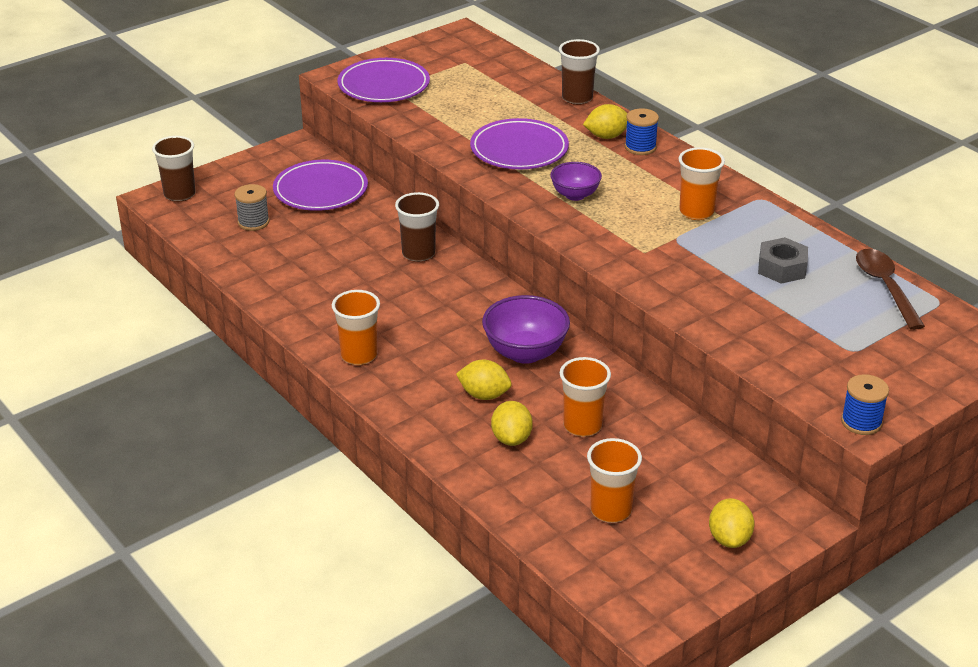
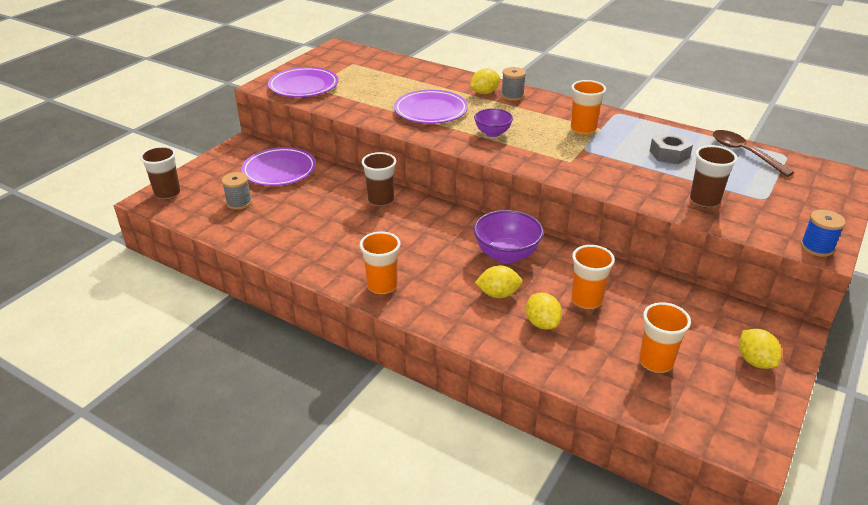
camera: 20 degrees left, 0 degrees up
(577, 98) = (446, 73): brown cup -> brown cup (704, 201)
(640, 147) = (512, 96): blue spool -> grey spool

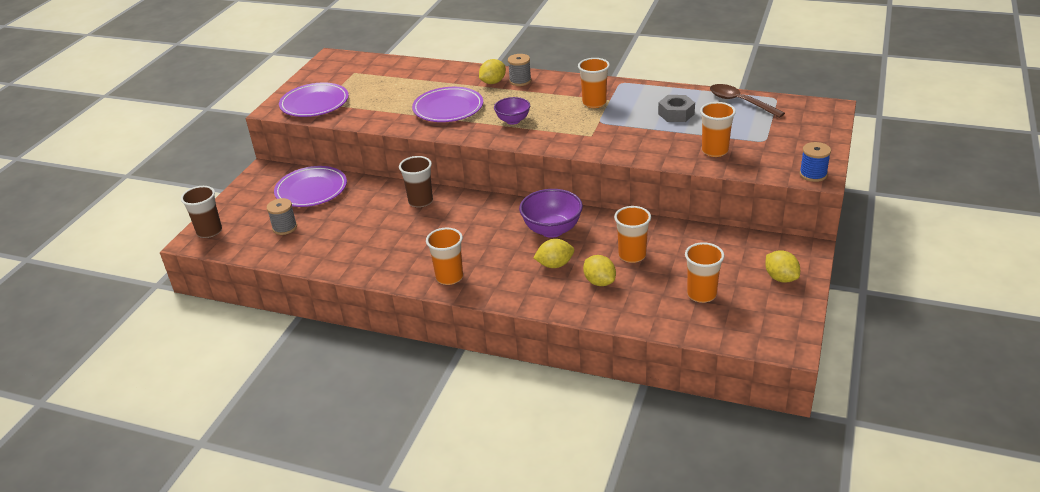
camera: 10 degrees left, 0 degrees up
(704, 201) = (715, 151): brown cup -> orange cup

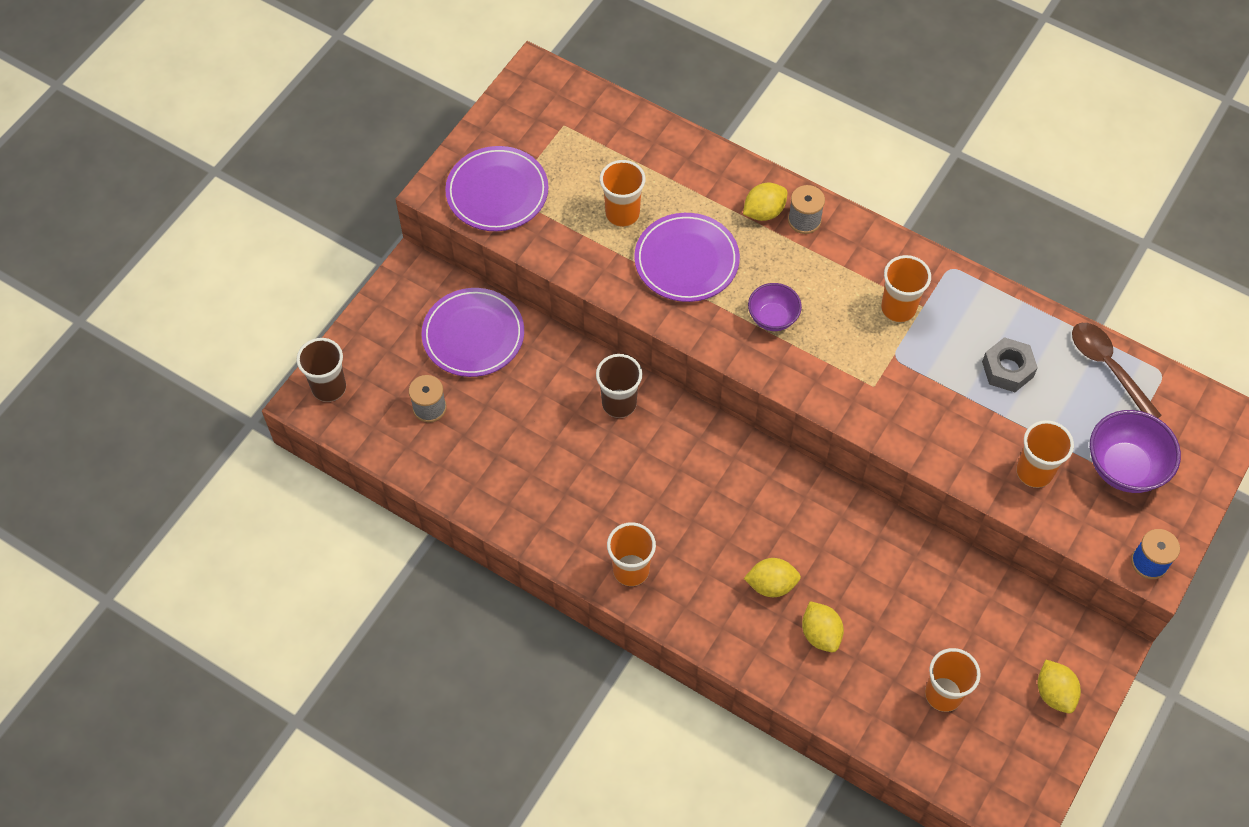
camera: 10 degrees right, 25 degrees up
(552, 230) = (783, 514): purple bowl -> purple bowl (1124, 467)
(632, 255) = (876, 595): orange cup -> orange cup (622, 214)

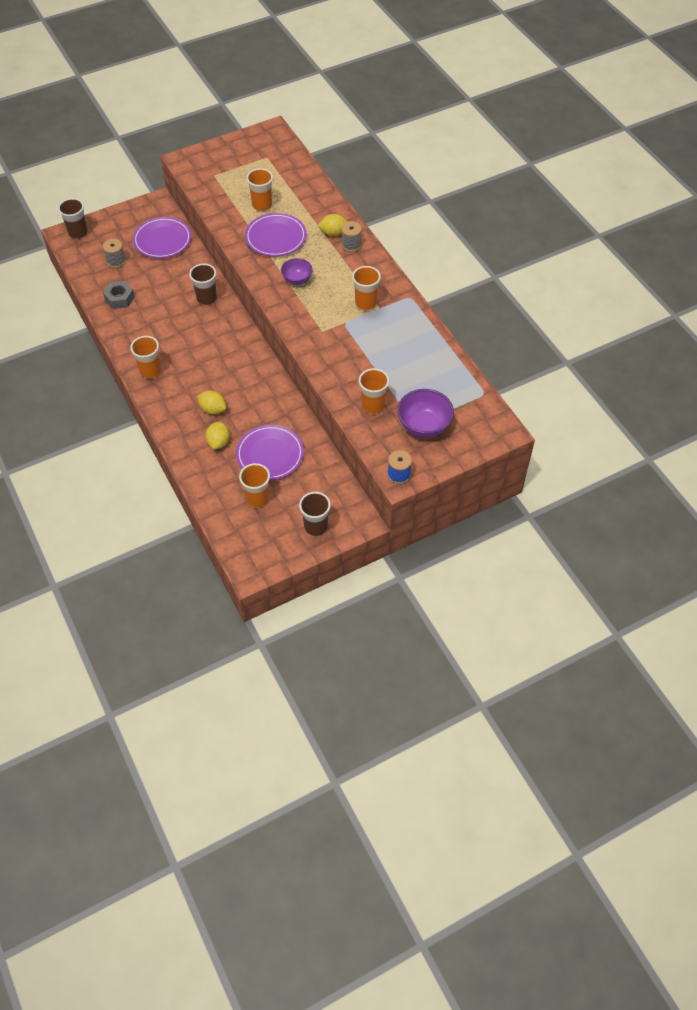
camera: 30 degrees right, 5 degrees down
(497, 192) = (209, 172): purple plate -> purple plate (270, 455)
(1007, 369) = (399, 354): grey nut -> grey nut (119, 298)
(1054, 693) = (316, 527): yellow lemon -> brown cup
(1108, 368) = (456, 378): brown spoon -> none

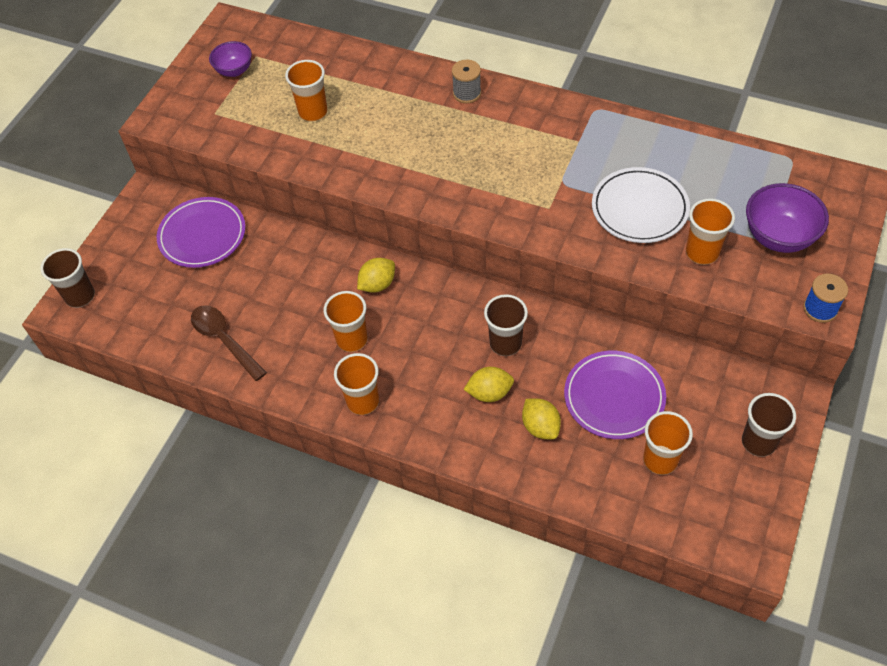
camera: 35 degrees left, 0 degrees up
(116, 261) = (169, 298): grey spool -> none
(119, 298) = (224, 340): grey nut -> brown spoon
(206, 299) = (334, 268): brown cup -> brown cup (505, 343)
(276, 237) = (372, 138): purple plate -> none
(297, 280) = (452, 169): purple bowl -> purple bowl (234, 70)
(333, 233) = (432, 92): yellow lemon -> yellow lemon (377, 284)
(365, 303) = (558, 146): orange cup -> orange cup (352, 339)
(368, 363) = (639, 208): none -> white plate

